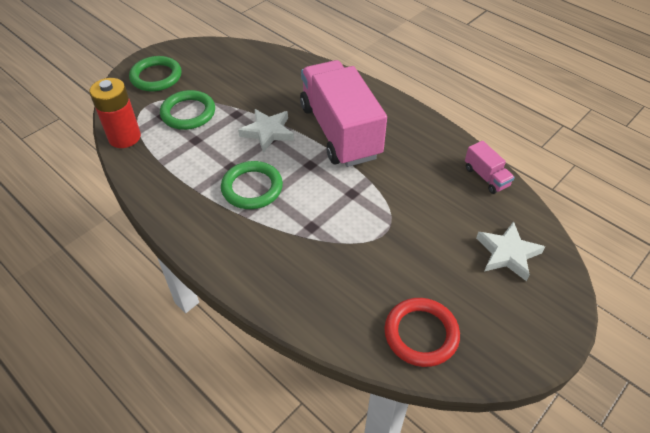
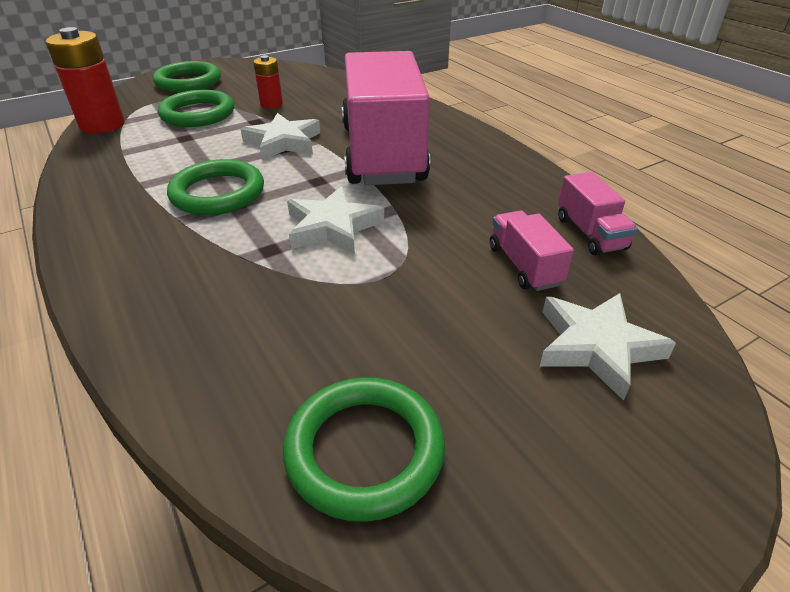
camera: 15 degrees right, 10 degrees down
(236, 93) = (271, 104): none -> red battery
(339, 202) = (332, 227): none -> white star
(421, 334) = (364, 450): red ring -> green ring
(457, 209) = (524, 266): none -> pink truck

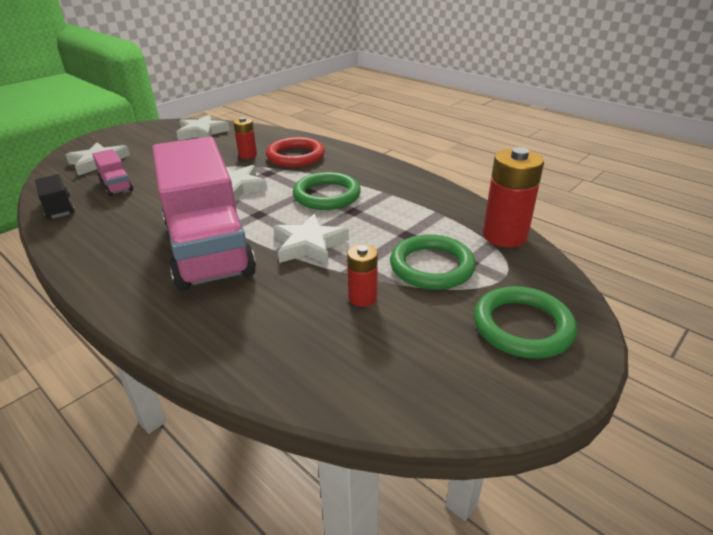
camera: 165 degrees right, 5 degrees down
(195, 286) = (296, 156): none -> red ring
(282, 309) = (247, 155): none -> red battery
(364, 450) = (202, 132): green ring -> white star
(590, 233) = (59, 208): pink truck -> black truck

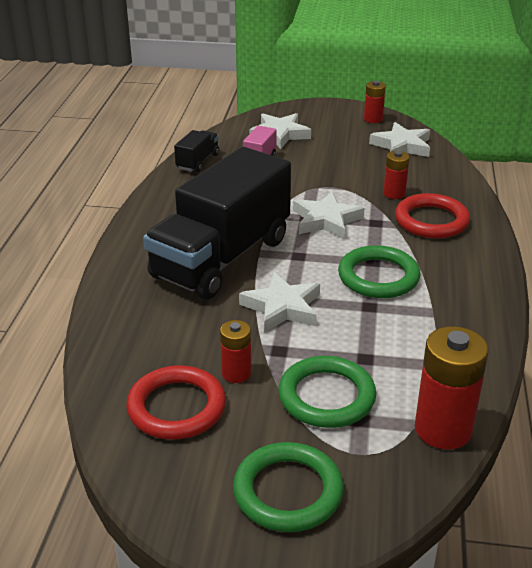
camera: 55 degrees right, 0 degrees up
(154, 128) = (373, 119): none -> red battery
(208, 247) = (222, 258): pink truck -> black truck
(372, 348) = (176, 407): none -> red ring

